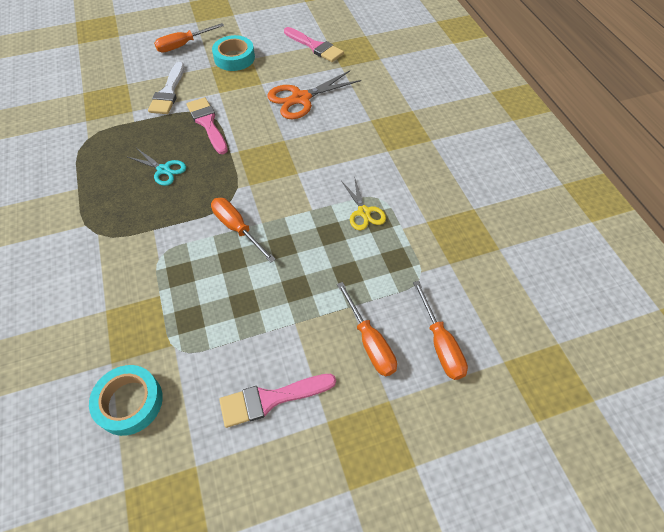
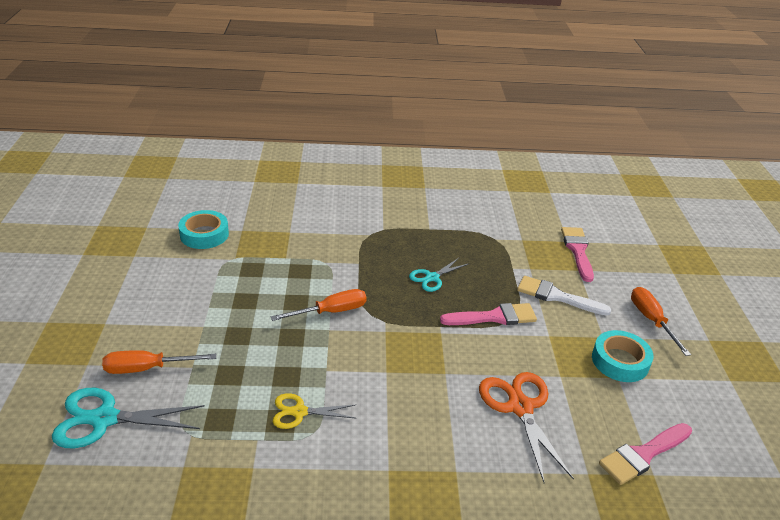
camera: 105 degrees right, 20 degrees down
(271, 399) = (148, 298): pink brush -> pink brush (577, 251)
(440, 344) = (104, 419): orange screwdriver -> turquoise scissors

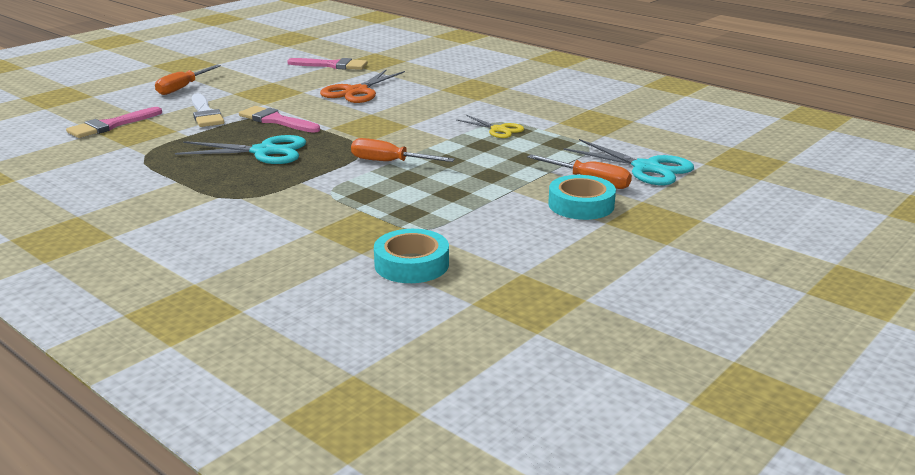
camera: 135 degrees left, 10 degrees down
(432, 278) = (264, 152): turquoise scissors -> turquoise scissors, size x1.65
(620, 361) = (253, 84): turquoise tape -> turquoise tape (581, 205)

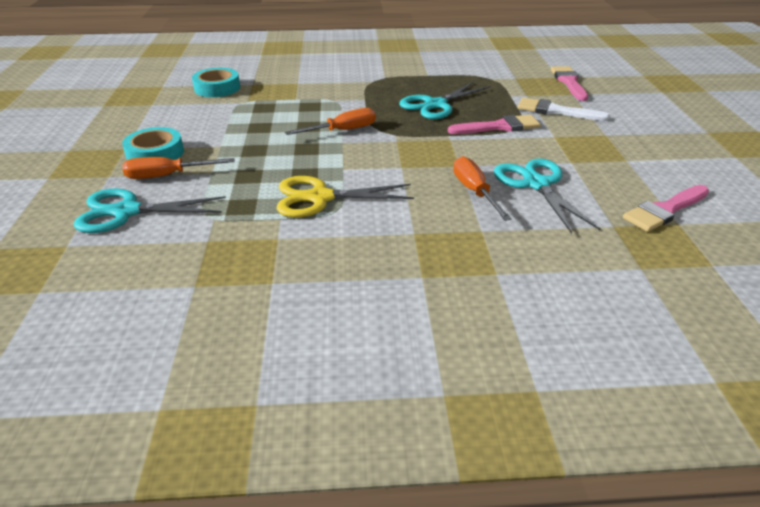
camera: 135 degrees right, 10 degrees up
(183, 88) = (649, 122): orange screwdriver -> orange screwdriver (474, 192)
(357, 92) = (536, 184): orange scissors -> turquoise scissors
(498, 130) = (319, 198): yellow scissors -> yellow scissors, size x1.65

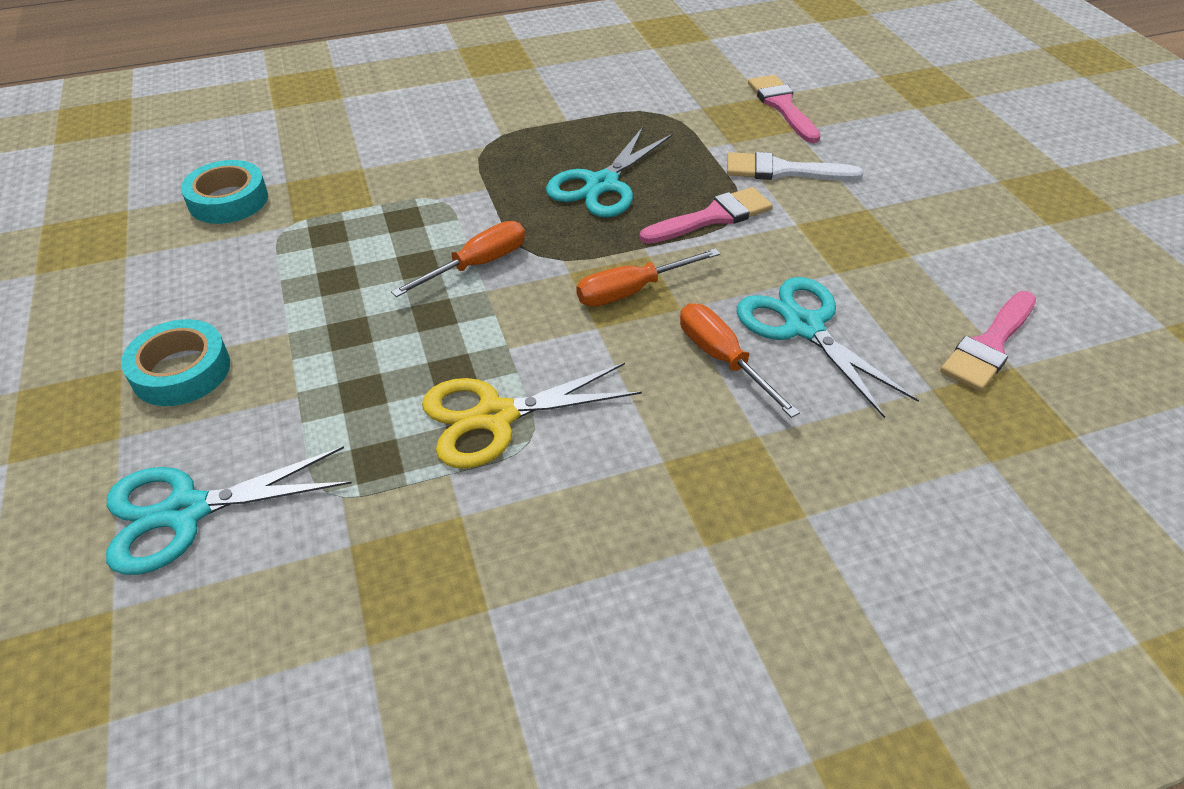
camera: 15 degrees left, 10 degrees up
(168, 176) = (224, 417): orange screwdriver -> orange screwdriver (632, 291)

